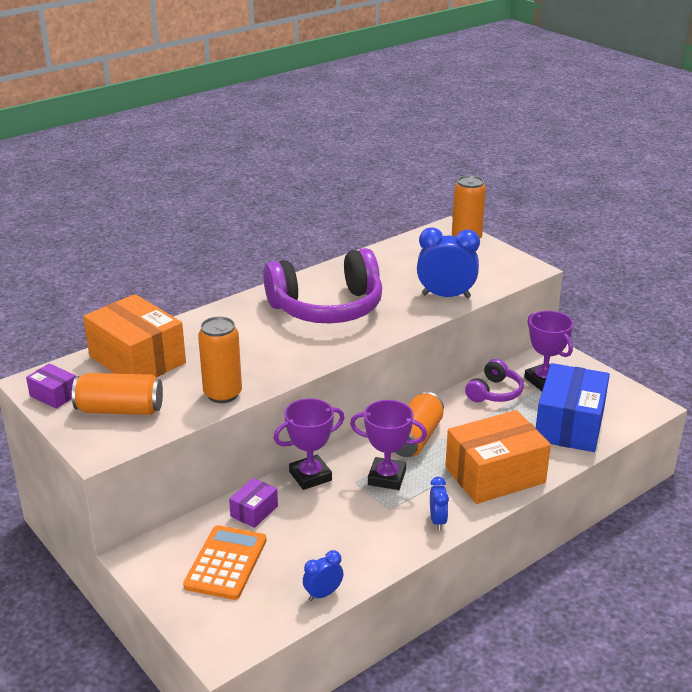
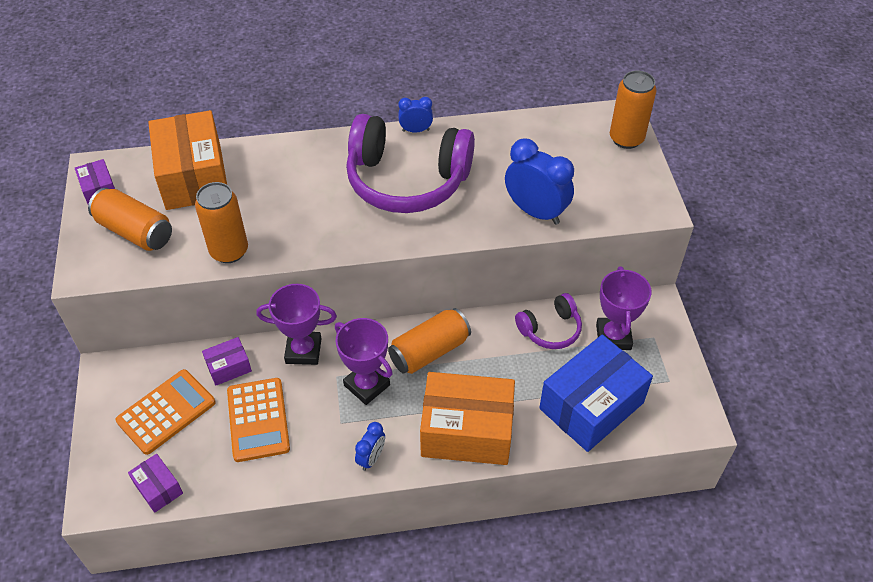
camera: 30 degrees right, 20 degrees up
(272, 617) = (158, 488): none -> purple box
(316, 535) = (258, 420): none -> orange calculator
(323, 594) = (215, 486): blue clock -> blue clock (415, 130)

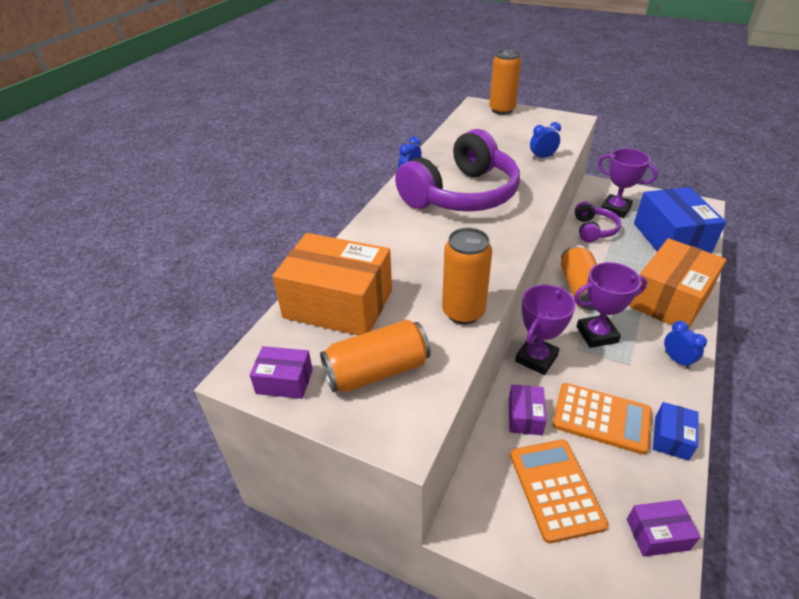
camera: 55 degrees left, 10 degrees down
(264, 476) = (671, 438): none -> blue box
(535, 212) = (542, 157): blue clock -> blue clock, size x0.53

